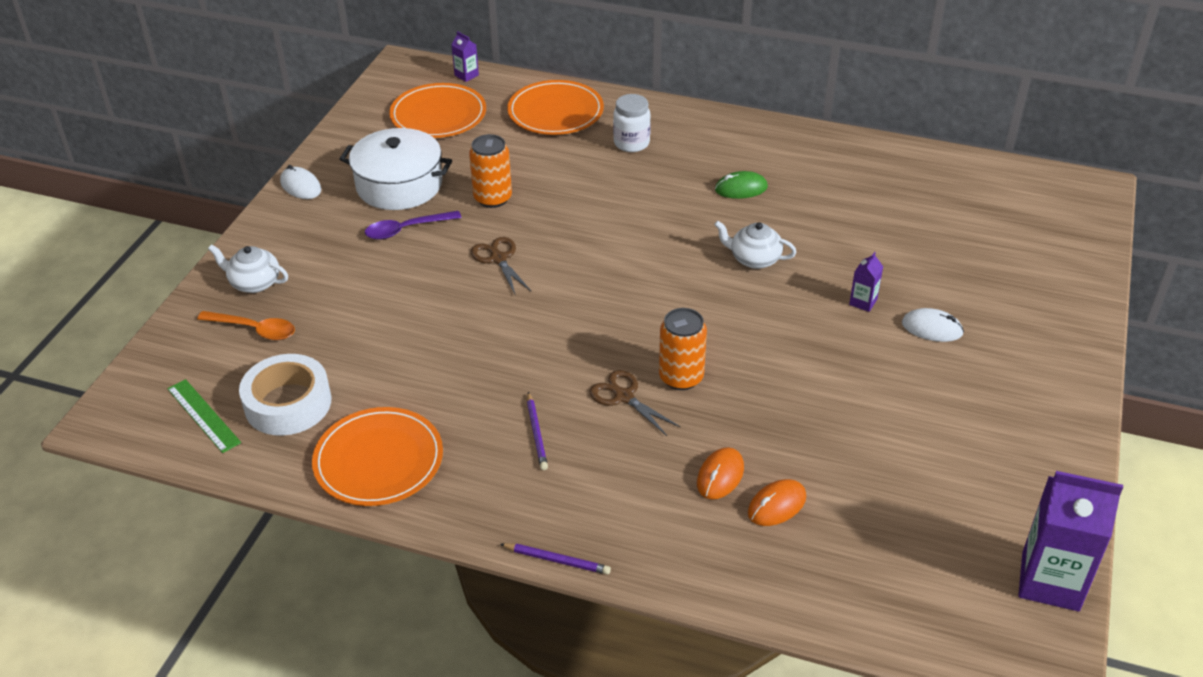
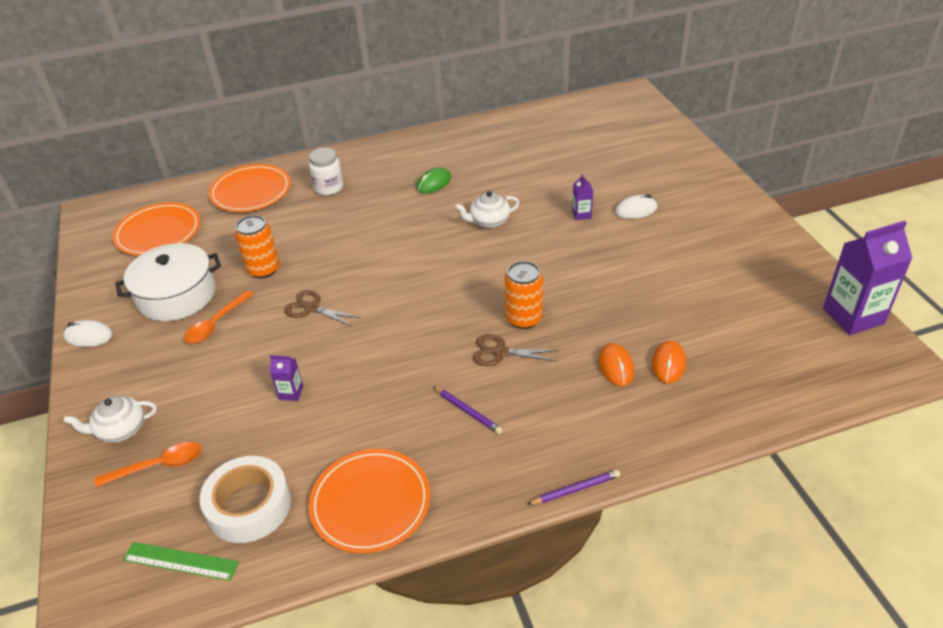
camera: 35 degrees left, 0 degrees up
(406, 229) = (216, 324): purple spoon -> orange spoon
(466, 75) = (153, 196): purple carton -> purple carton (291, 392)

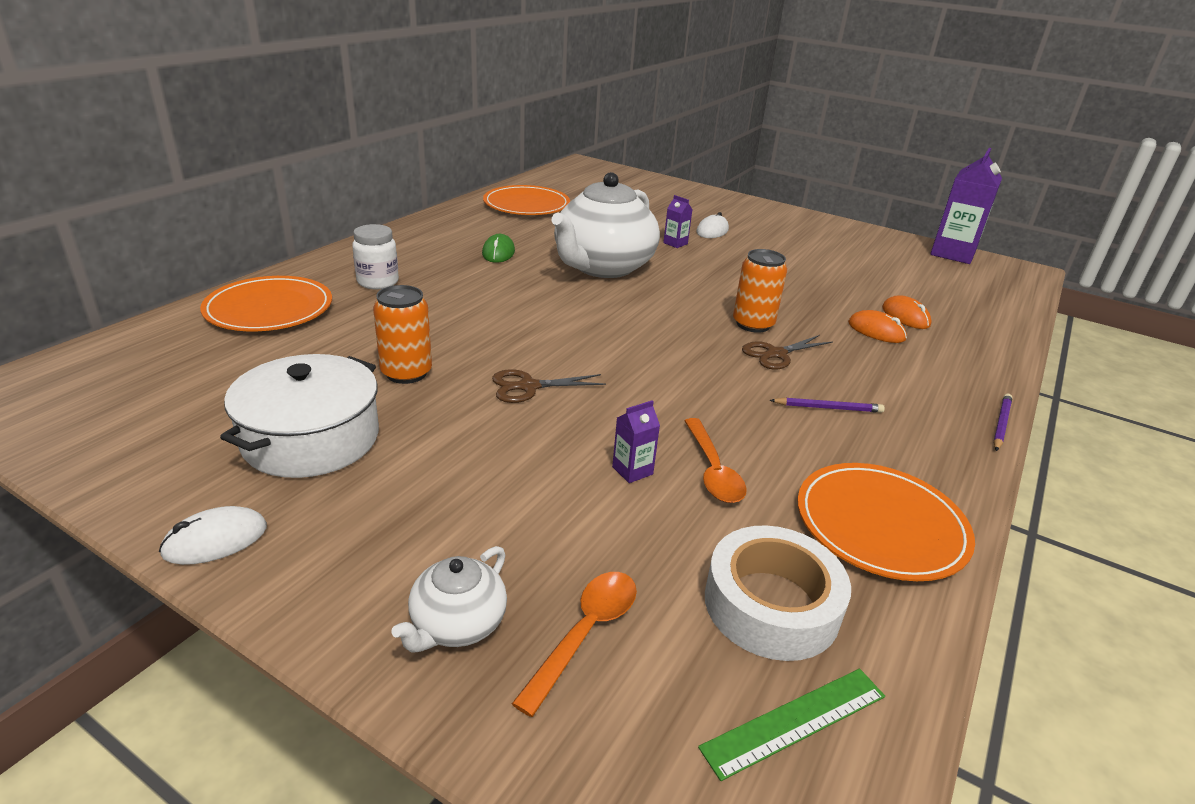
camera: 45 degrees left, 10 degrees down
(158, 232) = (172, 384): orange plate -> orange plate (526, 205)
(216, 324) = (422, 445): orange spoon -> orange spoon (713, 470)
(489, 221) = (602, 267): white teapot -> white teapot, size x2.19

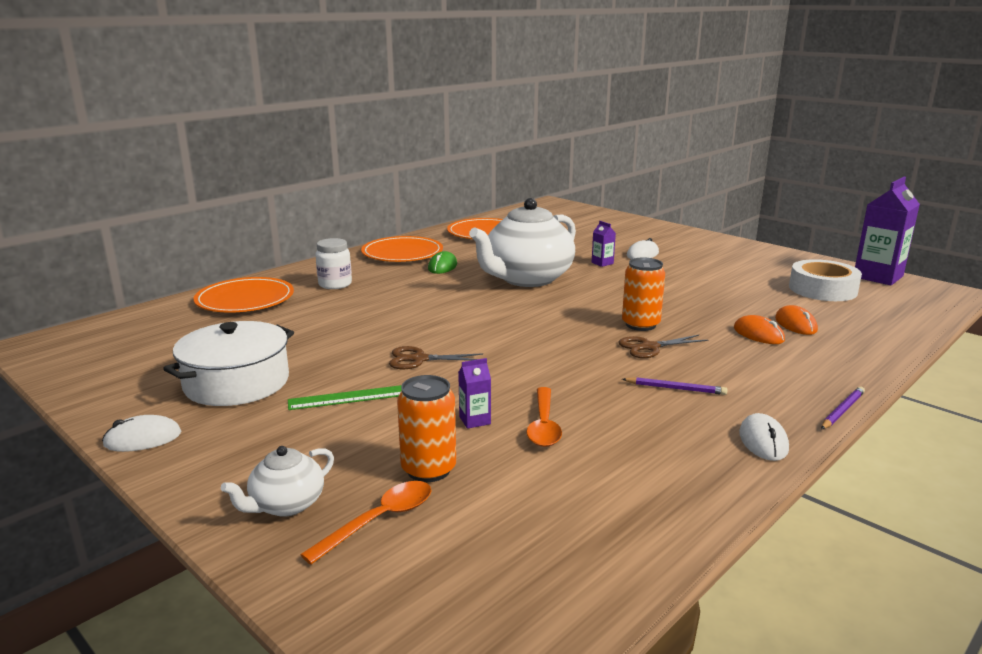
camera: 15 degrees right, 10 degrees down
(406, 373) = (327, 345): orange can -> orange can (428, 469)
(771, 604) = (542, 518): white tape -> white tape (822, 289)
(795, 721) = (518, 594): green ruler -> green ruler (348, 397)
(880, 525) = (674, 474): orange plate -> orange plate (402, 253)
(946, 471) = (763, 441): none -> white mouse

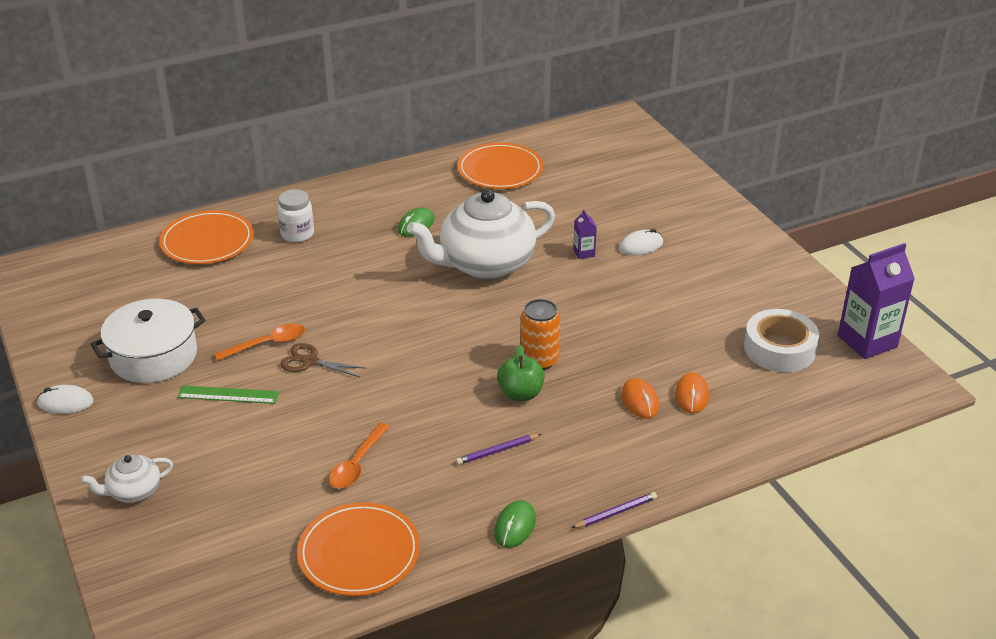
camera: 20 degrees right, 15 degrees up
(379, 520) = (185, 522): orange spoon -> orange spoon (267, 344)
(402, 253) = (391, 192): orange plate -> orange plate (359, 553)
(428, 469) = (244, 486): orange can -> none
(474, 420) = (308, 445): purple carton -> none
(650, 347) = (520, 394): brown scissors -> green apple
(675, 388) = (497, 451): purple pencil -> purple pencil turned 120 degrees clockwise
(763, 441) = (515, 526): white mouse -> green mouse

